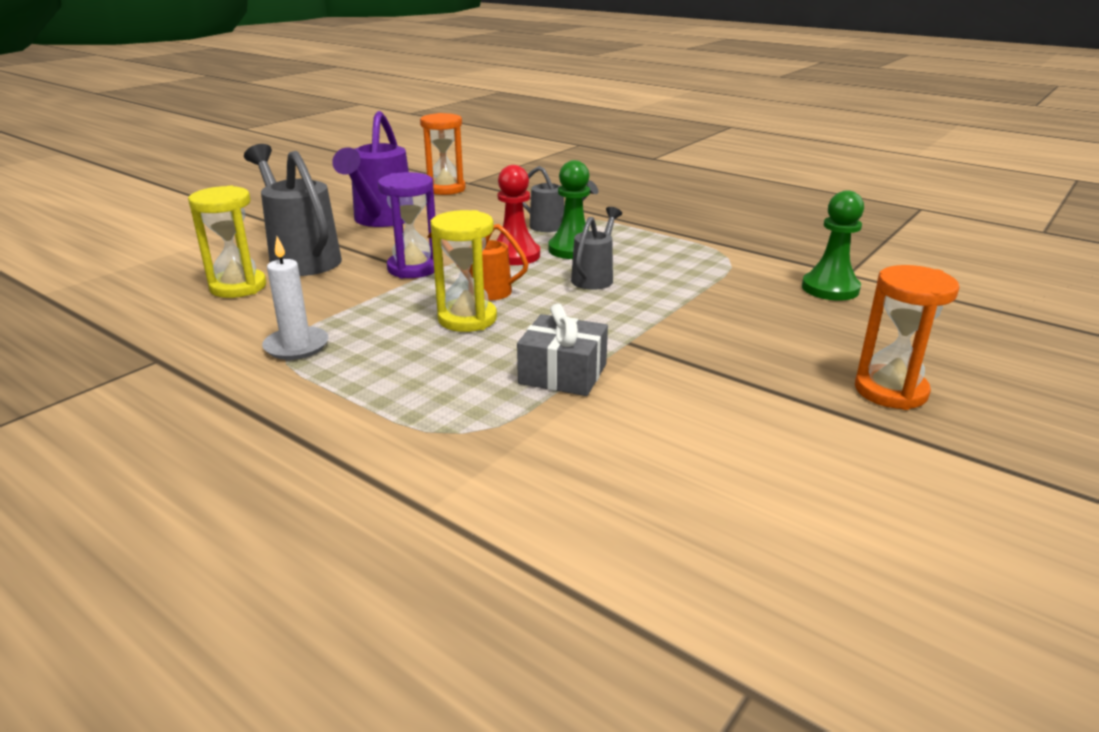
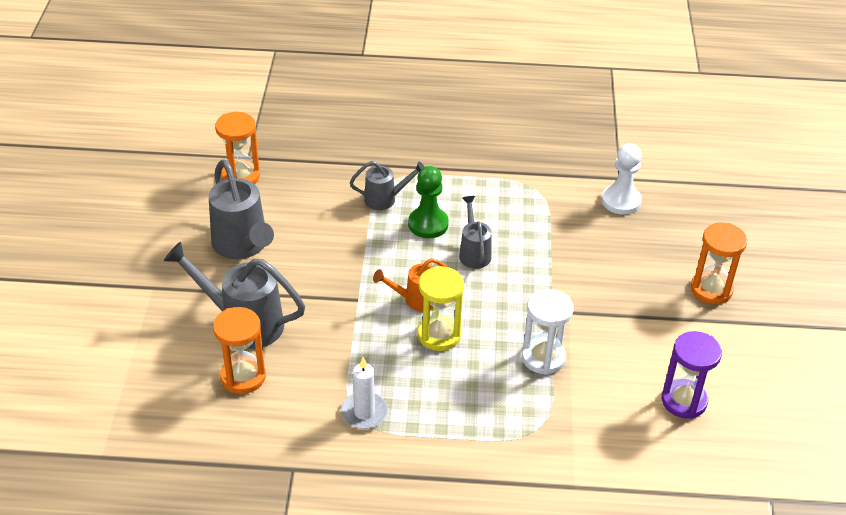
camera: 35 degrees left, 15 degrees up
(238, 287) = (243, 377): yellow hourglass -> orange hourglass
(381, 220) = (242, 246): purple watering can -> grey watering can
(413, 268) = (342, 297): purple hourglass -> purple hourglass (684, 401)
(515, 255) = (395, 249): red pawn -> none
(563, 374) = (543, 358): grey gift -> white hourglass
(830, 288) = (621, 201): green pawn -> white pawn

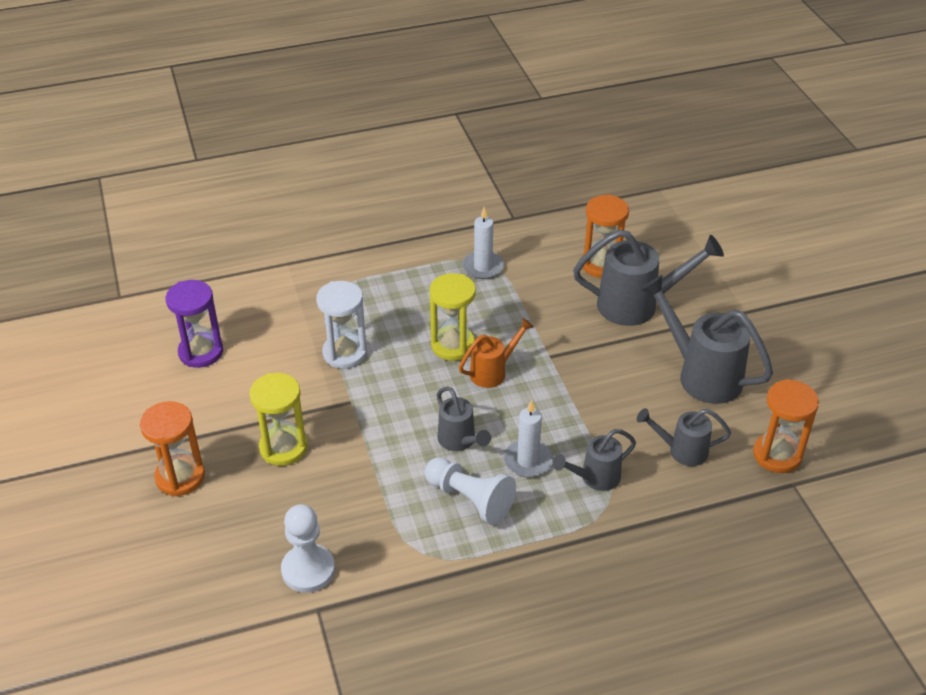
camera: 160 degrees right, 0 degrees up
(307, 198) = (682, 450): none -> grey watering can
(428, 224) = (528, 460): green pawn -> white candle
(486, 211) = (470, 499): none -> white pawn
(621, 288) = (283, 448): none -> yellow hourglass

